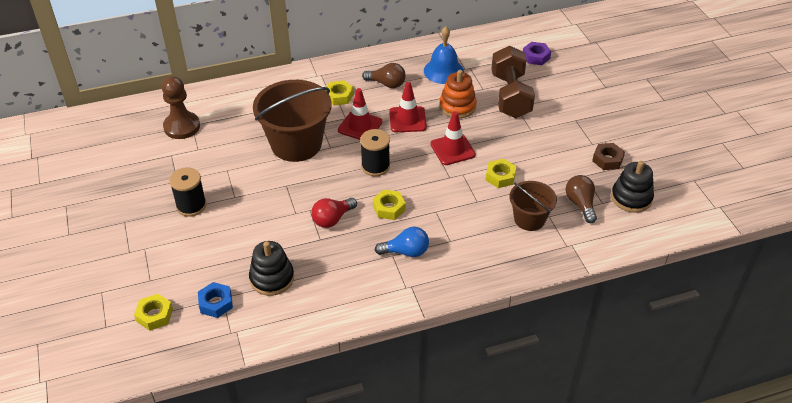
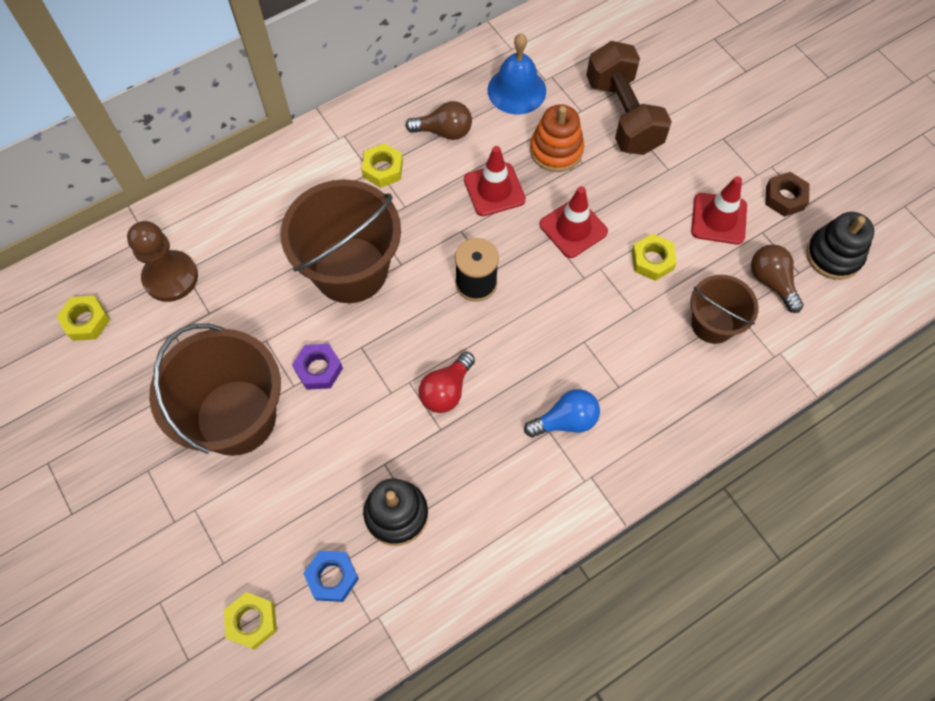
camera: 15 degrees left, 20 degrees up
(191, 206) = (236, 417): black spool -> brown bucket
(360, 126) = (431, 216): red traffic cone -> red traffic cone (718, 219)
(389, 208) = (518, 352): yellow nut -> yellow nut (86, 321)
(536, 57) = (636, 37): purple nut -> purple nut (318, 369)

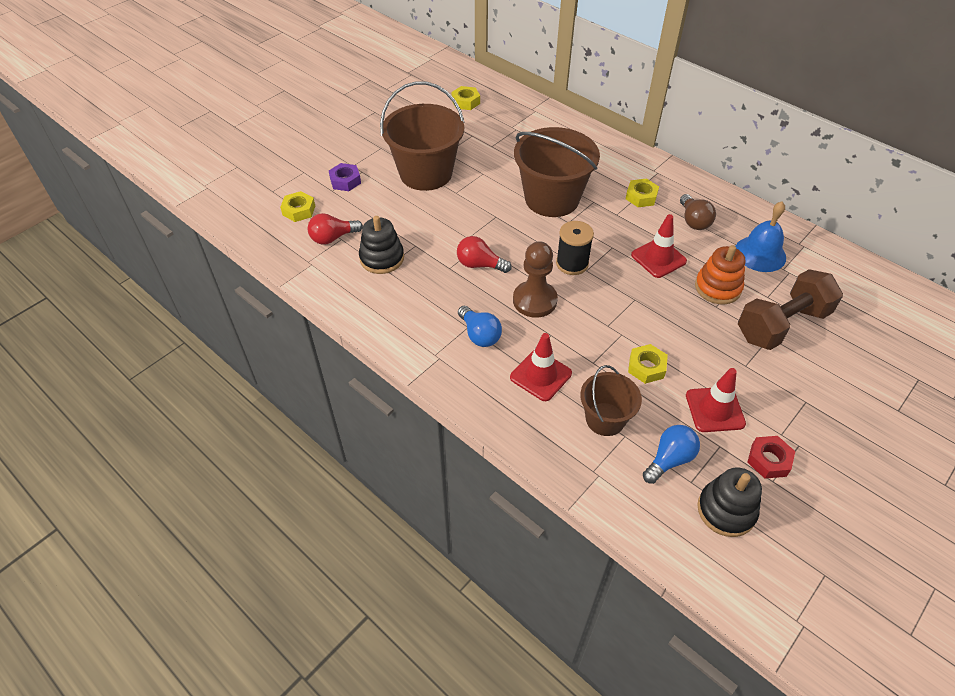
camera: 75 degrees right, 15 degrees down
(170, 277) = (509, 125): brown pawn -> brown pawn (534, 300)
(318, 369) = (472, 200): purple nut -> purple nut (345, 181)
(332, 577) = (333, 238): blue nut -> red light bulb
(573, 228) = (650, 311): red traffic cone -> red traffic cone (540, 375)
(771, 282) = (669, 459): brown light bulb -> blue light bulb
(785, 198) = (769, 460): brown nut -> red nut

